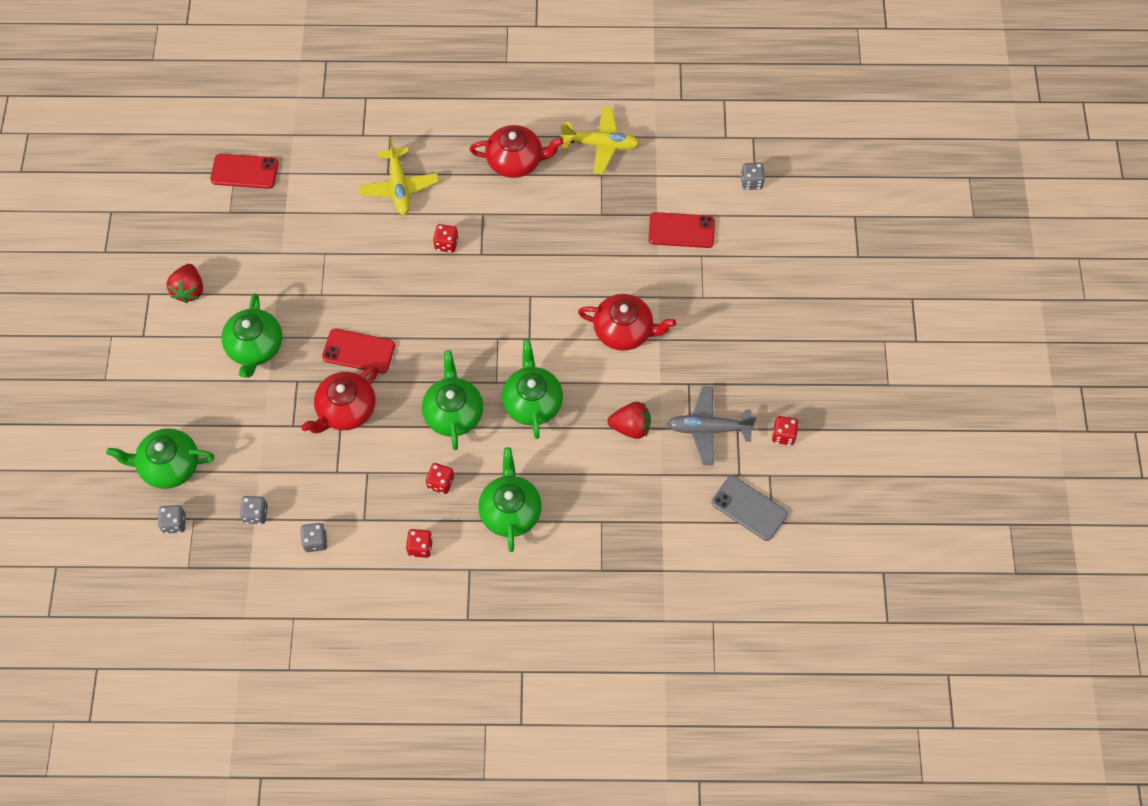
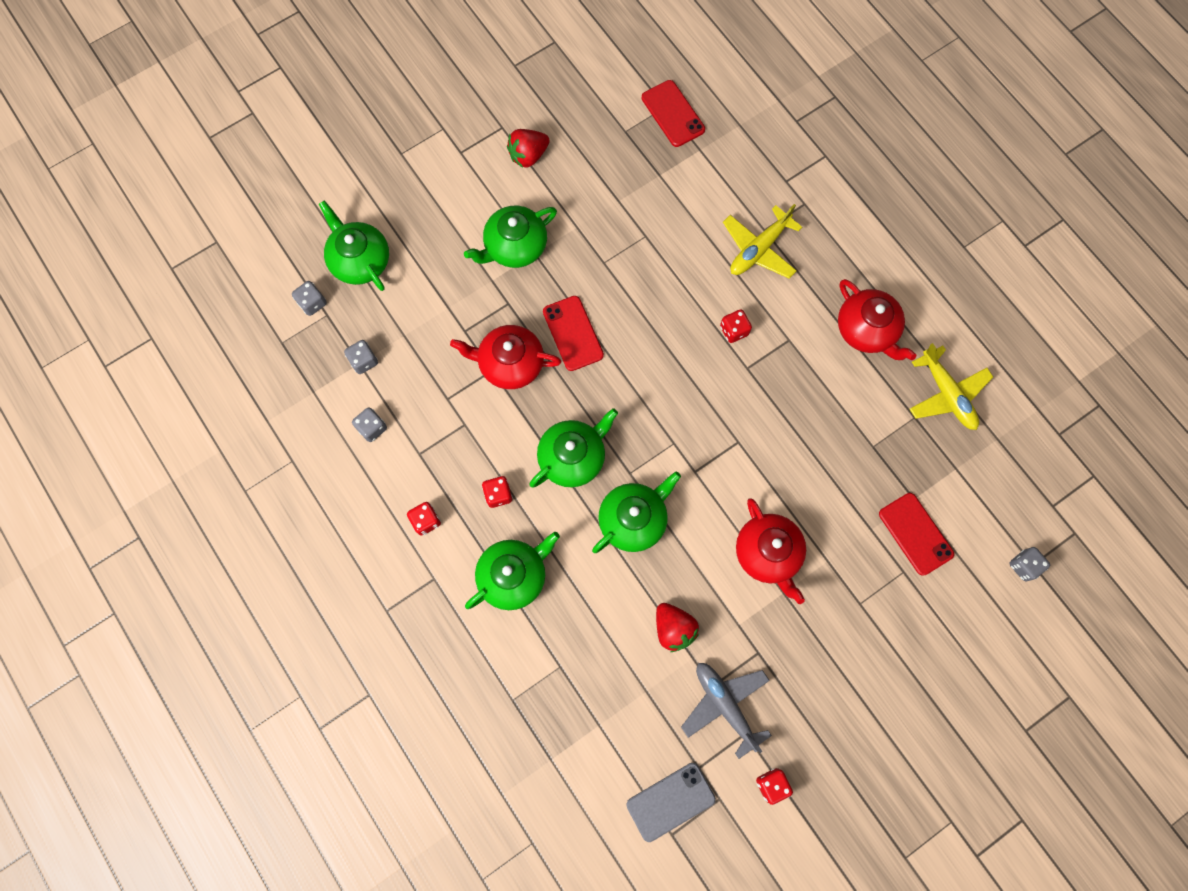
camera: 55 degrees right, 10 degrees up
(749, 508) = (670, 801): grey phone -> grey phone turned 60 degrees clockwise

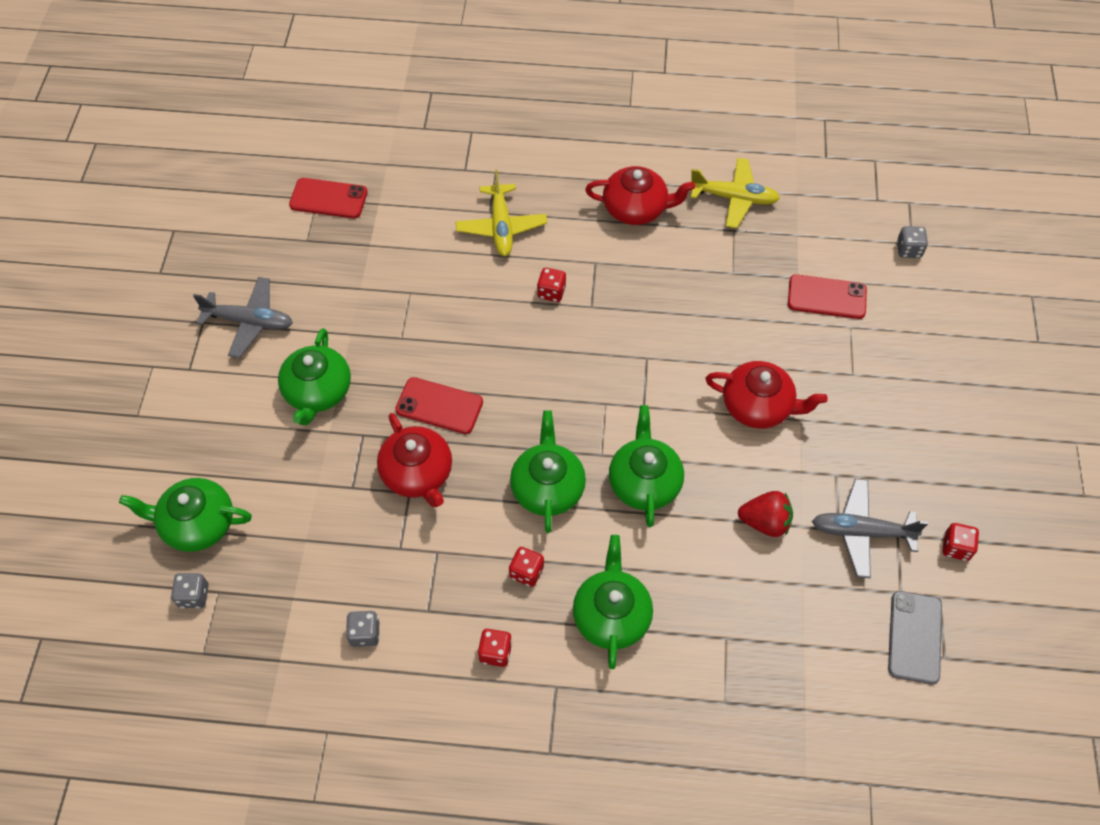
camera: 50 degrees left, 15 degrees down
(364, 361) = (295, 592): grey dice -> none
(510, 363) = (418, 473): red teapot -> red teapot turned 75 degrees counterclockwise
(528, 155) = (249, 322): red strawberry -> grey plane

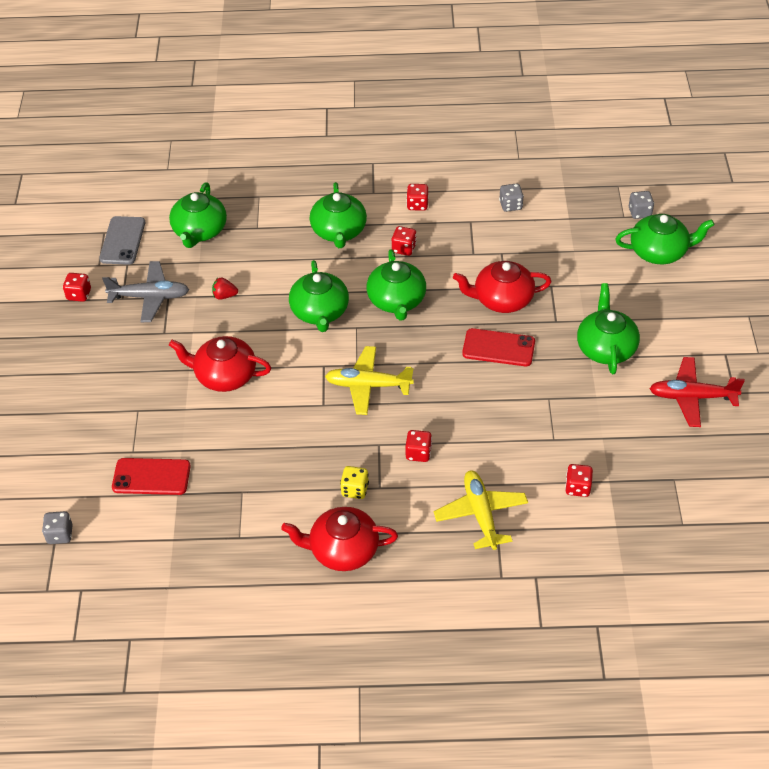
camera: 175 degrees right, 10 degrees down
(249, 322) = (692, 397): grey plane -> red plane
(328, 198) = (670, 526): red phone -> none
(402, 241) = (577, 487): none -> red dice
(418, 473) = (502, 299): red teapot -> red teapot turned 60 degrees counterclockwise
(620, 262) = (355, 490): none -> yellow dice
(734, 198) = (237, 574): yellow plane -> yellow plane (368, 385)
(765, 522) = (224, 296): red strawberry -> red strawberry, size x0.62
(807, 641) = (199, 231): none -> green teapot

